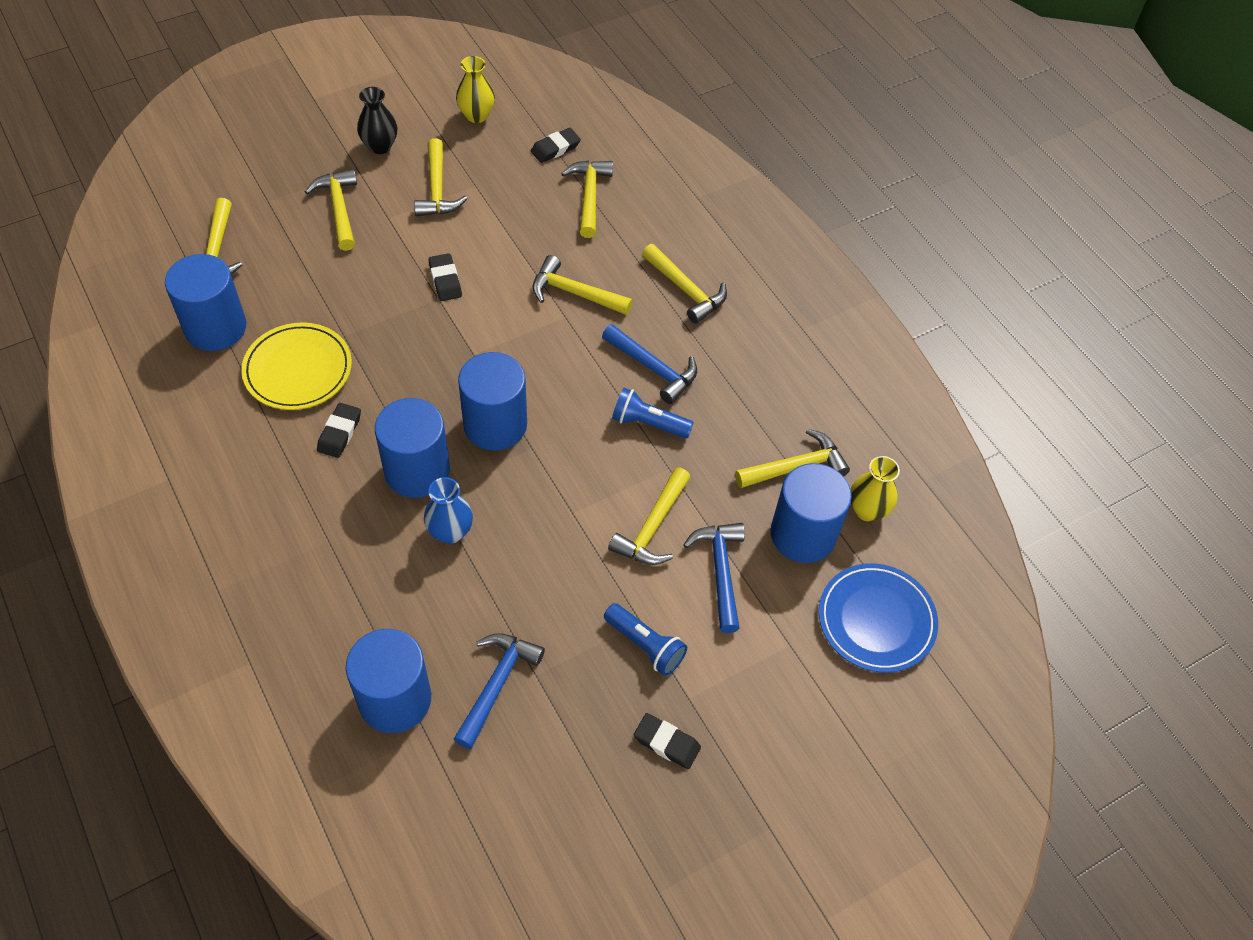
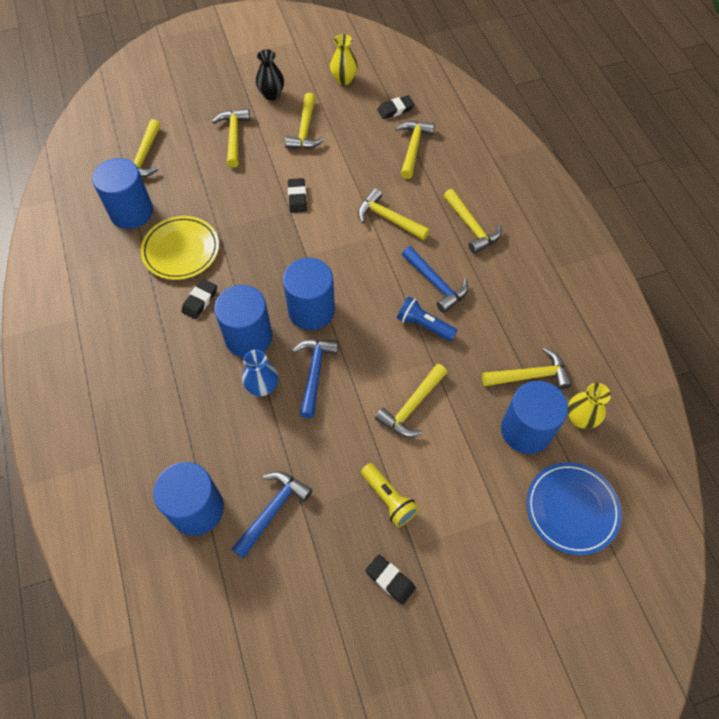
camera: 15 degrees right, 5 degrees up
(645, 645) = (388, 499): blue flashlight -> yellow flashlight
(720, 571) = (457, 449): blue hammer -> blue hammer (314, 373)

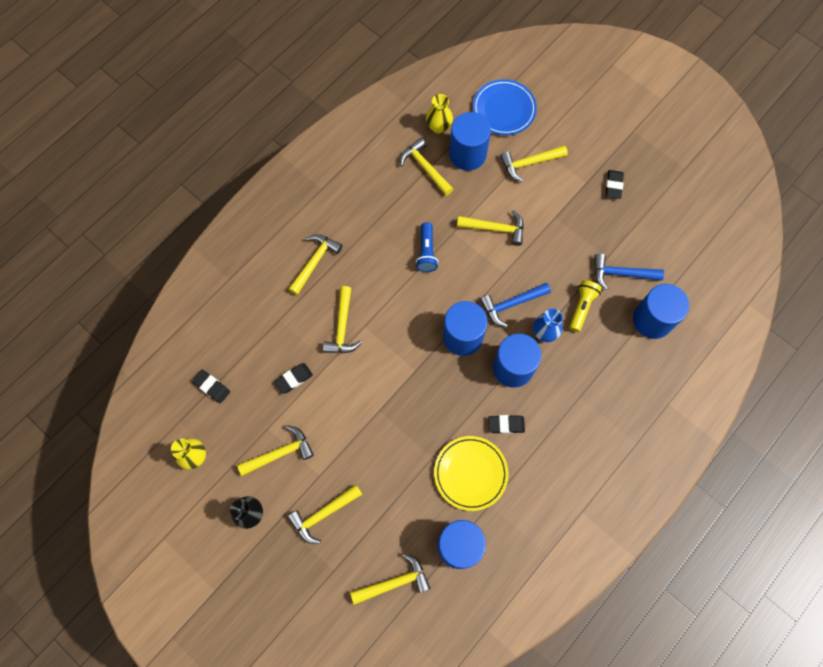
camera: 120 degrees left, 10 degrees up
(297, 197) = (361, 412): black eraser -> black eraser (294, 379)
(388, 499) = (567, 211): yellow flashlight -> yellow flashlight (582, 307)
(413, 147) = (252, 348): yellow hammer -> yellow hammer (529, 163)
(436, 284) = (385, 261): blue hammer -> none

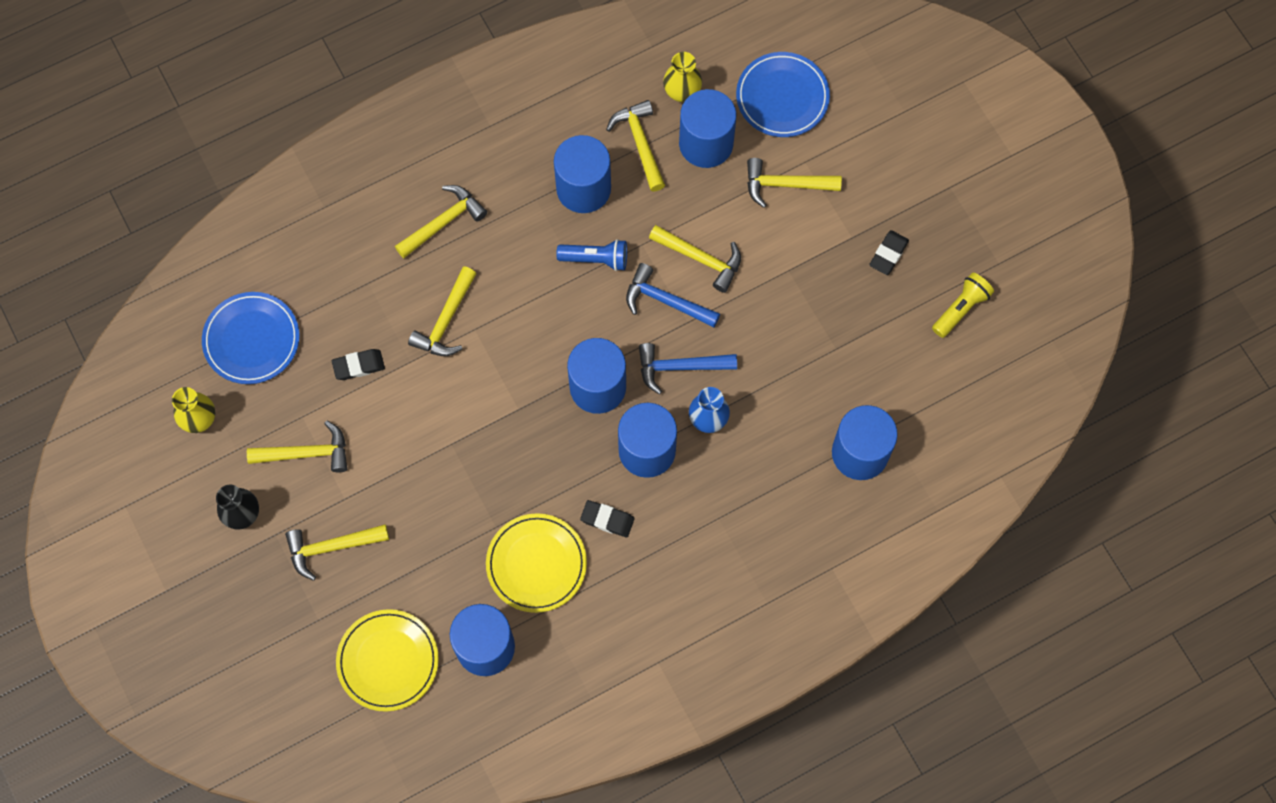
camera: 20 degrees right, 0 degrees up
(212, 387) = (252, 340): black eraser -> blue plate
(394, 582) = (388, 661): yellow hammer -> yellow plate
(400, 209) = (583, 188): none -> blue cylinder
(426, 252) = (595, 259): blue flashlight -> blue flashlight turned 105 degrees counterclockwise
(582, 307) = (772, 403): yellow flashlight -> yellow flashlight (961, 309)
(621, 273) = (845, 377): blue hammer -> blue hammer (665, 301)

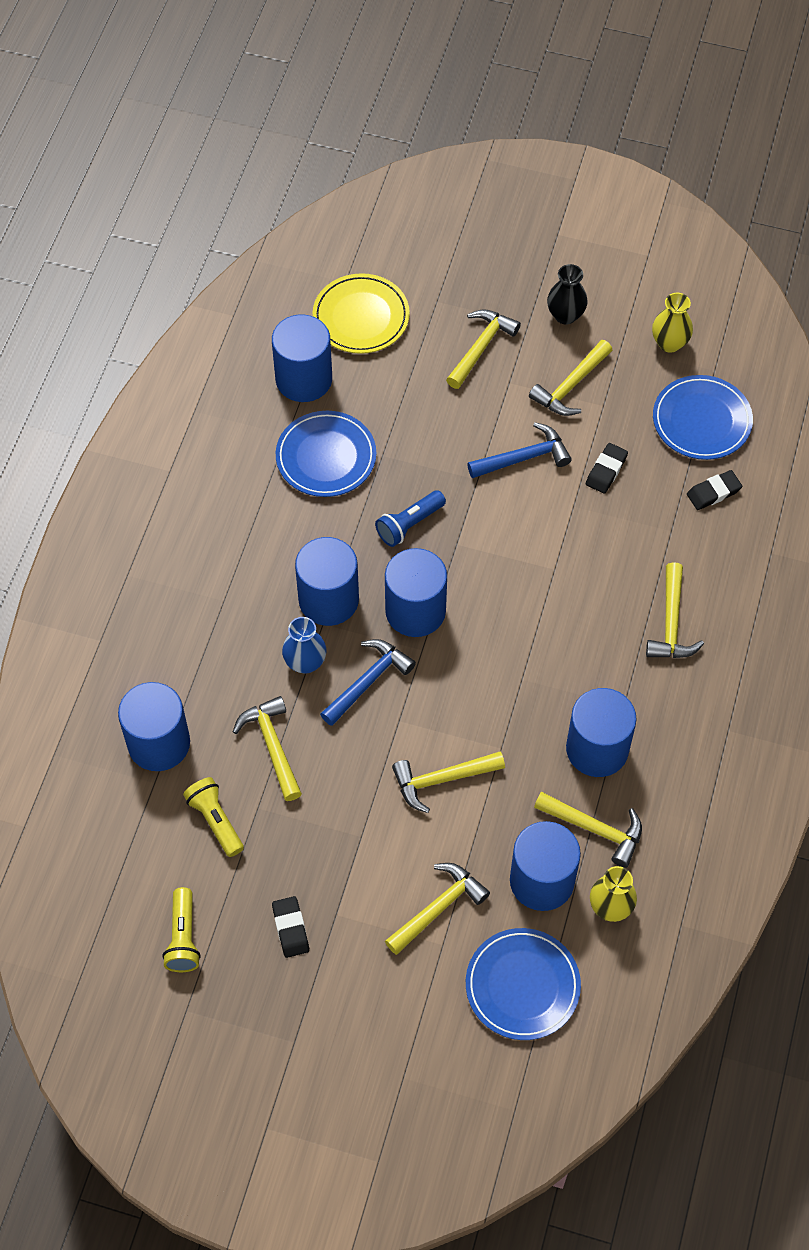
camera: 135 degrees right, 10 degrees down
(446, 321) = (582, 555): yellow hammer -> yellow hammer (272, 745)
(536, 564) = (326, 457): yellow plate -> blue plate
(595, 259) = (524, 703): blue flashlight -> blue flashlight (409, 524)
(607, 519) = (306, 528): black eraser -> black eraser (713, 492)
(665, 301) = (434, 721): blue hammer -> blue hammer (524, 457)
(871, 365) = (215, 820): none -> yellow flashlight

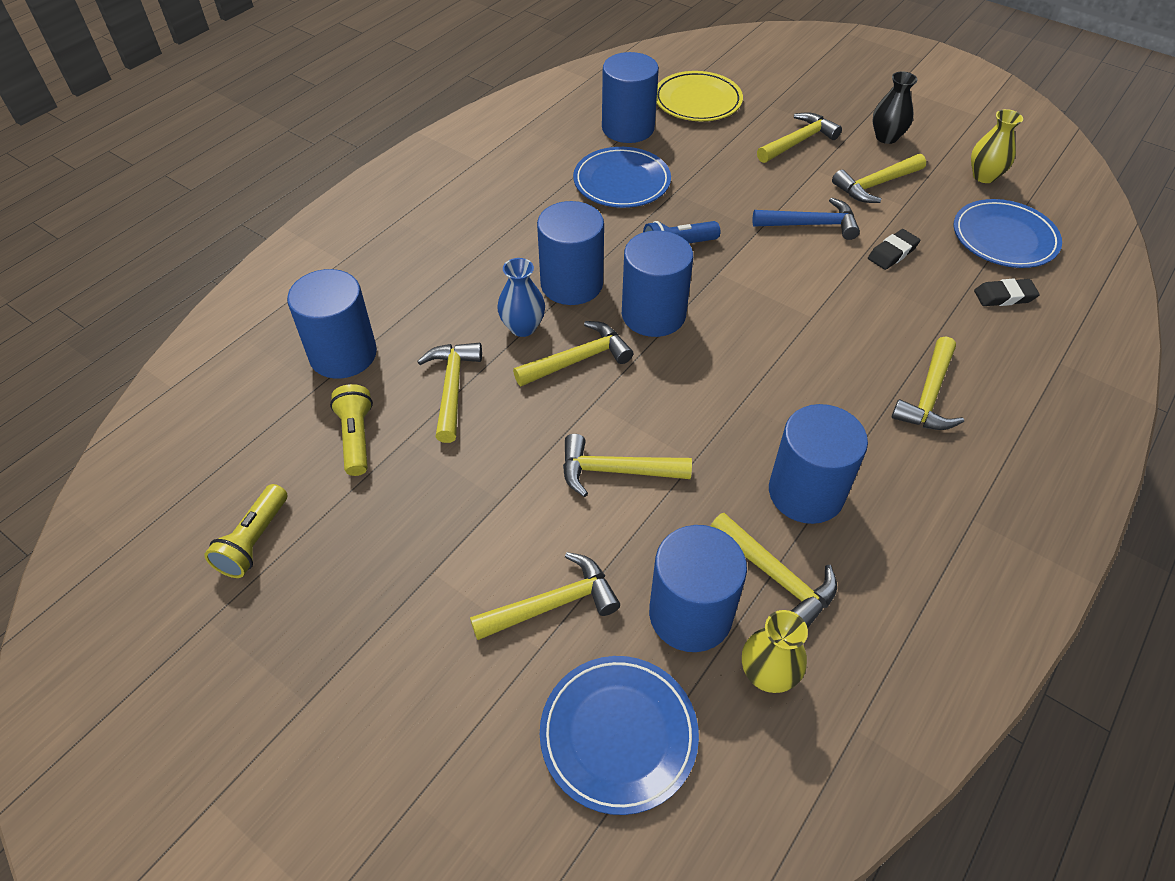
camera: 20 degrees right, 10 degrees down
(290, 928) = (374, 570): black eraser -> none
(368, 681) = (578, 359): blue hammer -> yellow hammer

